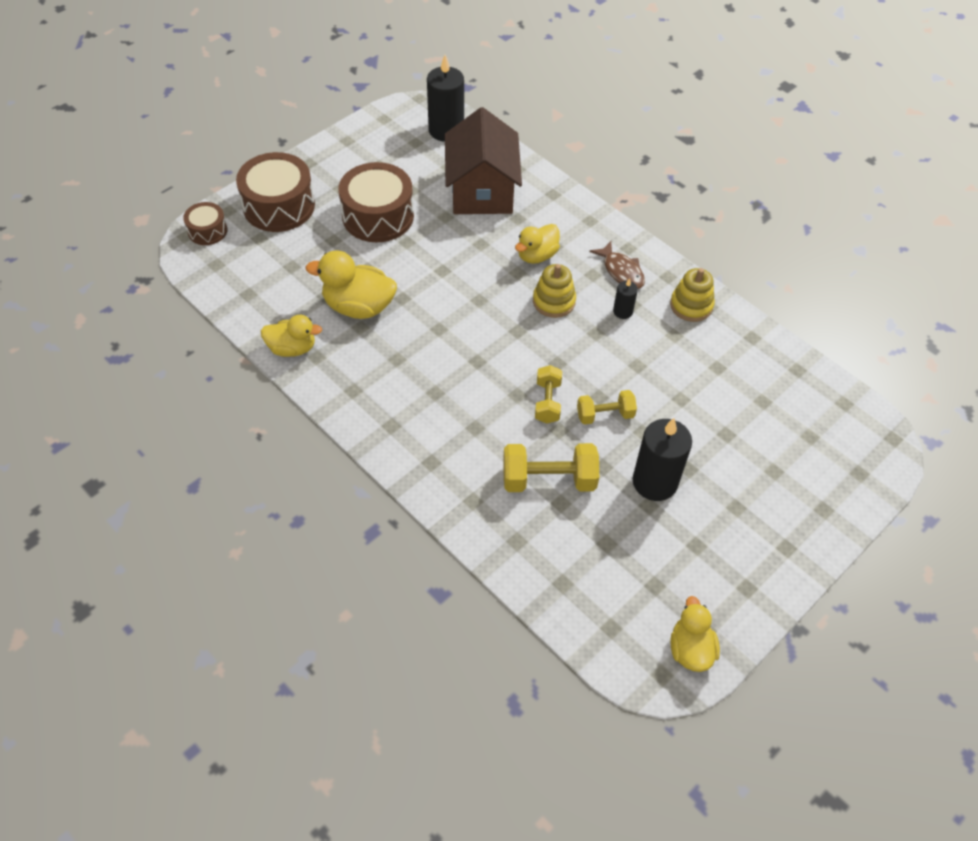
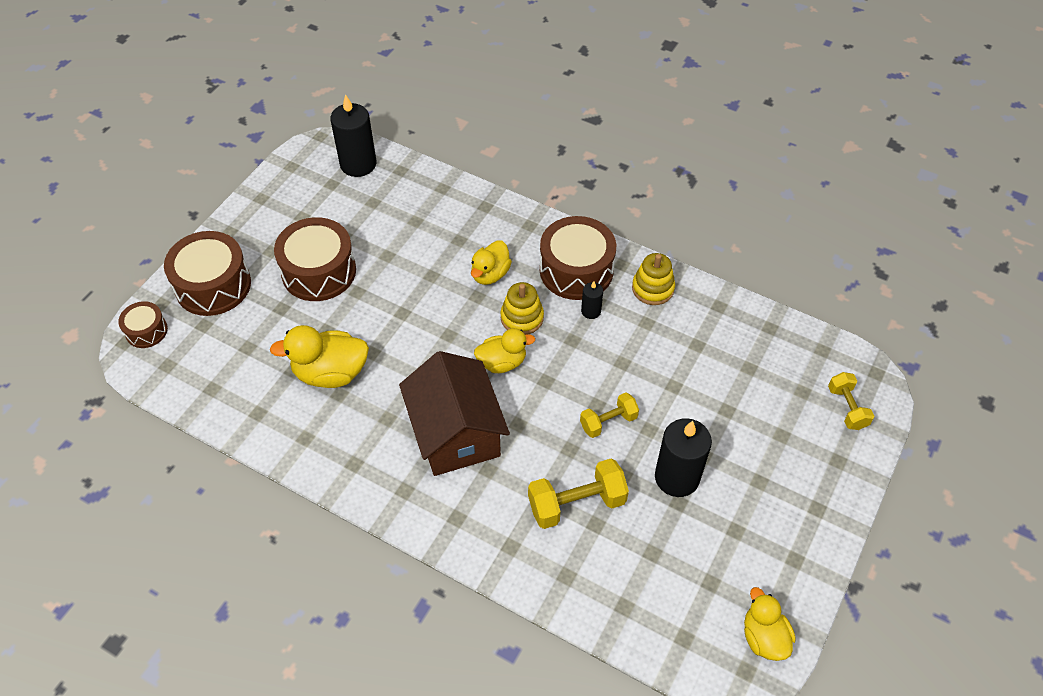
camera: 15 degrees left, 0 degrees up
(292, 348) = (277, 435): yellow duck -> yellow duck (502, 362)
(482, 190) = (414, 219): brown house -> brown house (456, 433)
(547, 402) = (549, 423): yellow dumbbell -> yellow dumbbell (847, 408)
(621, 271) = (576, 270): brown fish -> brown drum

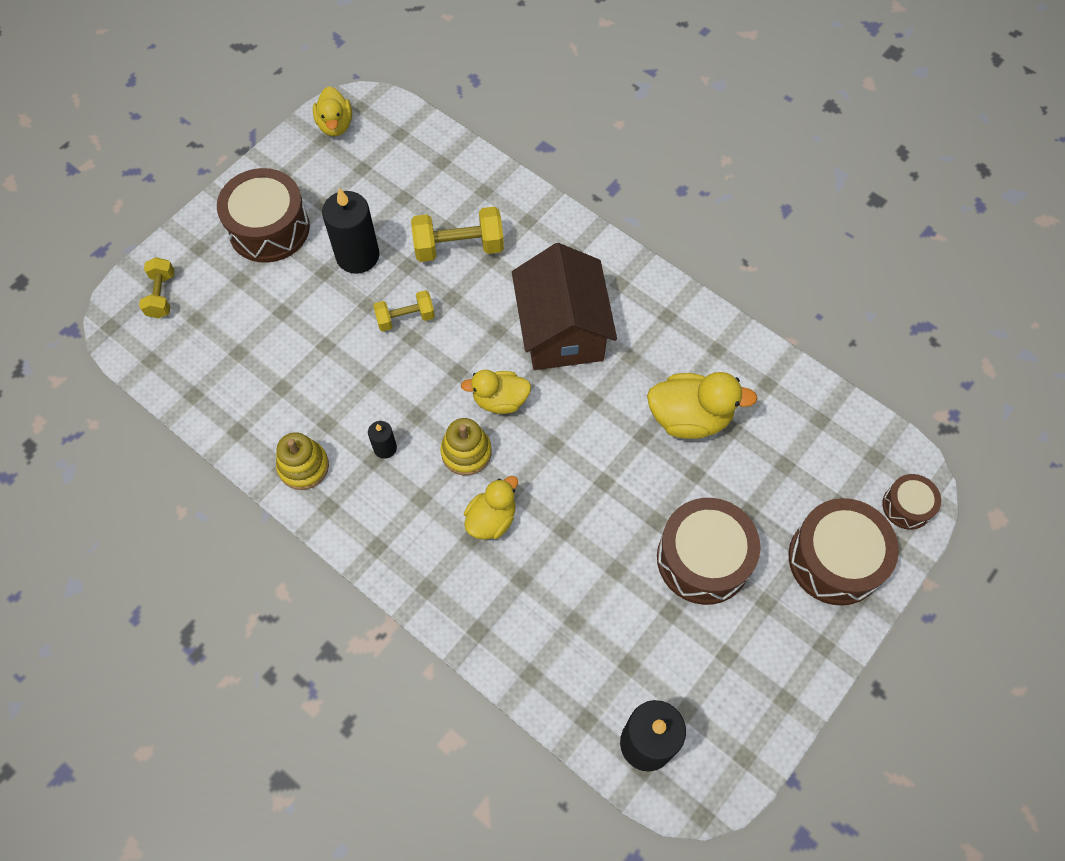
camera: 170 degrees left, 10 degrees up
(576, 270) = (386, 507): brown drum -> brown drum (269, 228)

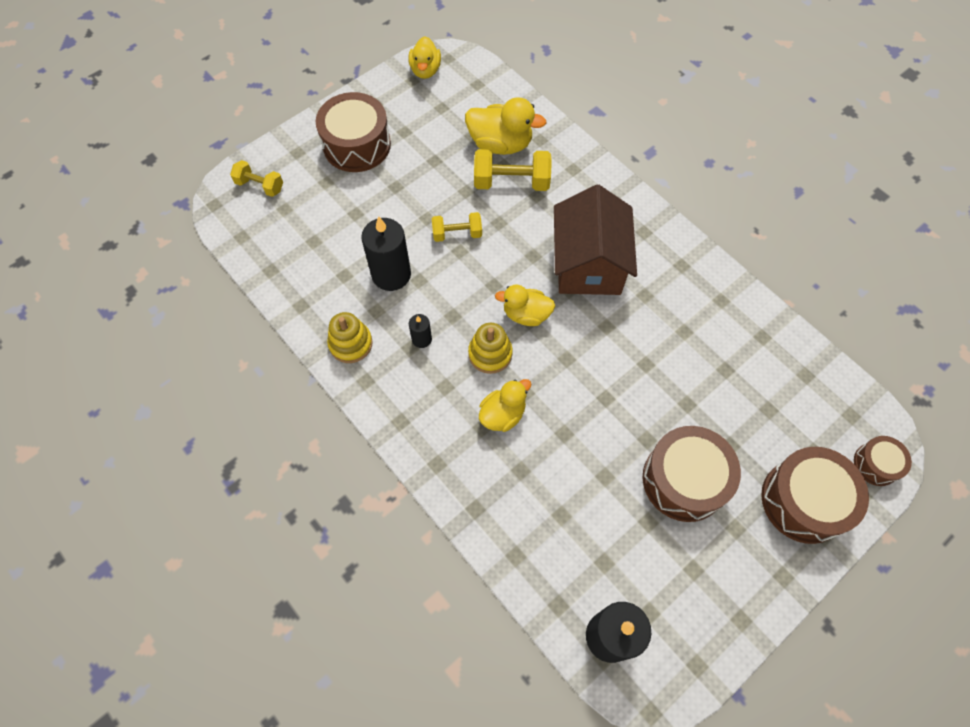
camera: 10 degrees right, 0 degrees up
(162, 295) = (260, 186): yellow dumbbell -> yellow dumbbell turned 75 degrees counterclockwise
(357, 256) = (425, 177): black candle -> black candle (391, 274)
(689, 417) = (689, 355): yellow duck -> yellow duck (500, 144)

